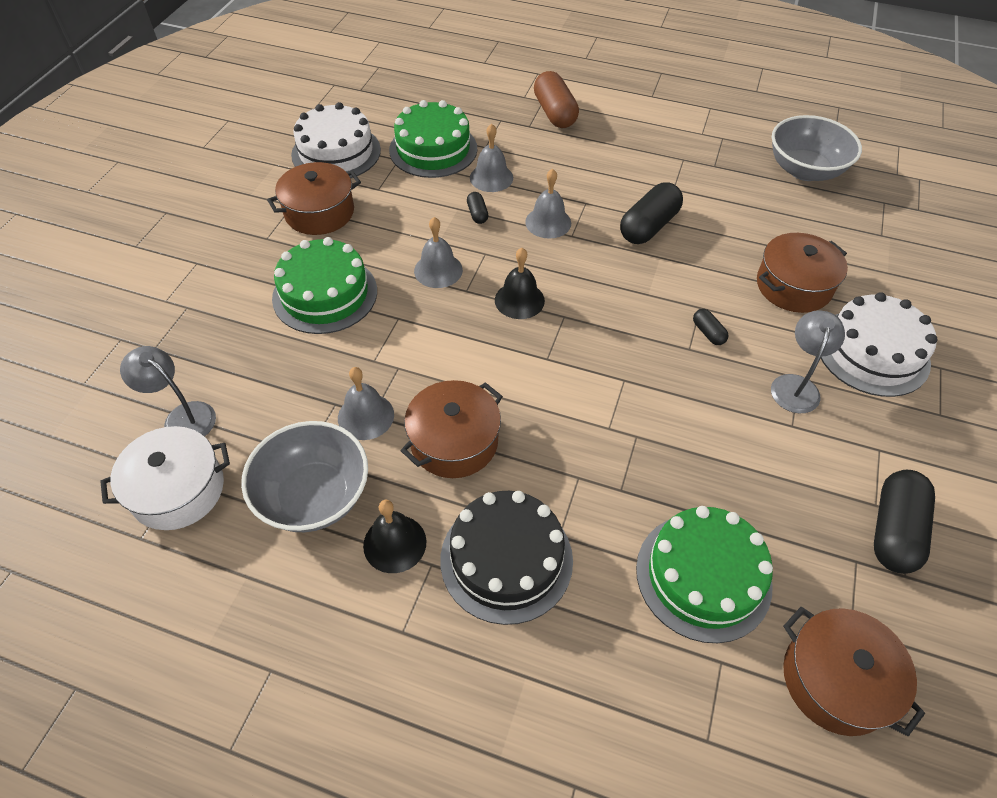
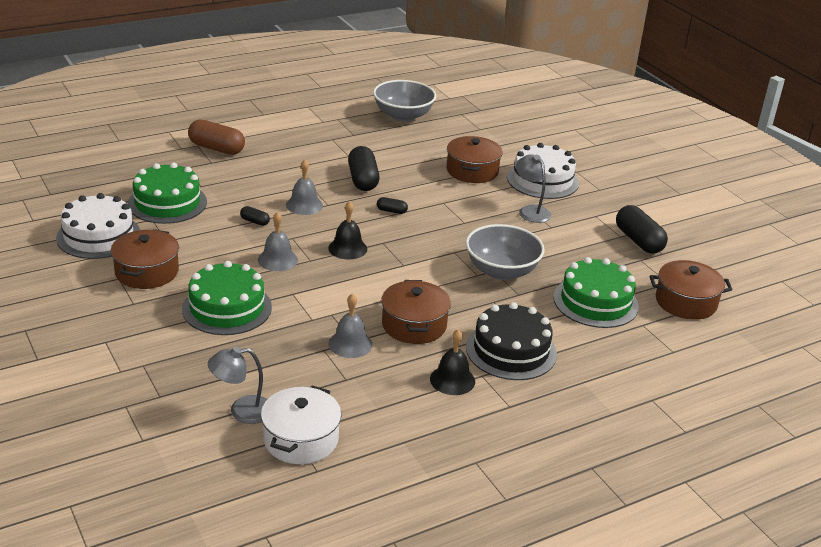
camera: 50 degrees left, 20 degrees down
(314, 496) = (381, 391): grey bowl -> grey bowl (501, 271)
(491, 177) = (232, 199): grey bell -> none
(708, 333) = (463, 211): black capsule -> black capsule (391, 211)

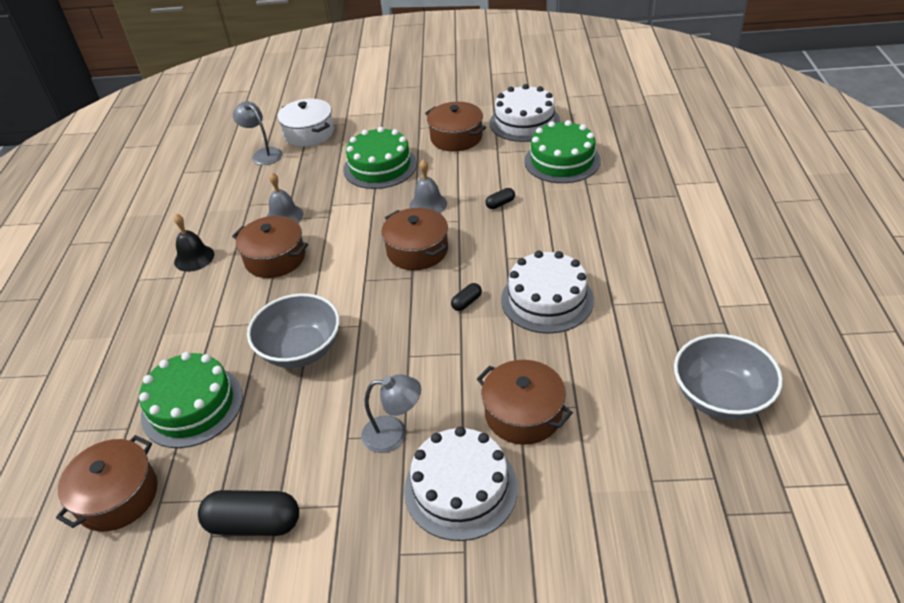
camera: 125 degrees right, 10 degrees up
(216, 148) = (665, 206): brown capsule -> none
(242, 411) = (263, 154): grey lamp -> grey lamp turned 60 degrees counterclockwise
(301, 439) = (214, 171): white pot -> white pot (309, 133)
(304, 205) = (514, 241): grey bell -> none
(347, 248) = (417, 250): black bell -> brown pot
(363, 180) = (547, 299): black capsule -> white cake
(511, 351) = (190, 306): black cake -> none

